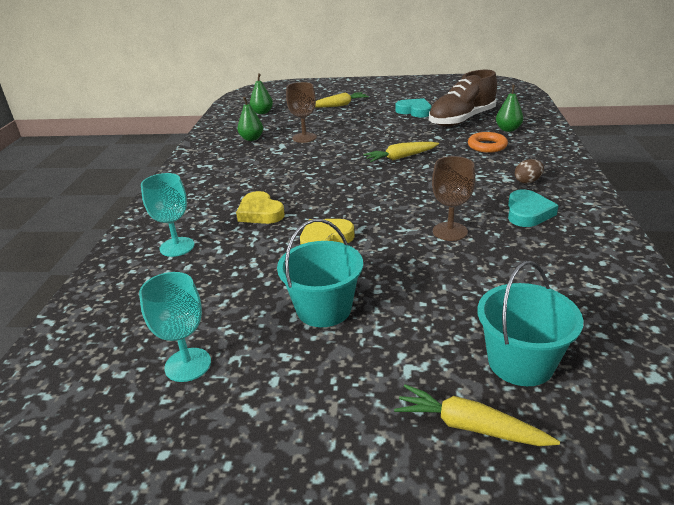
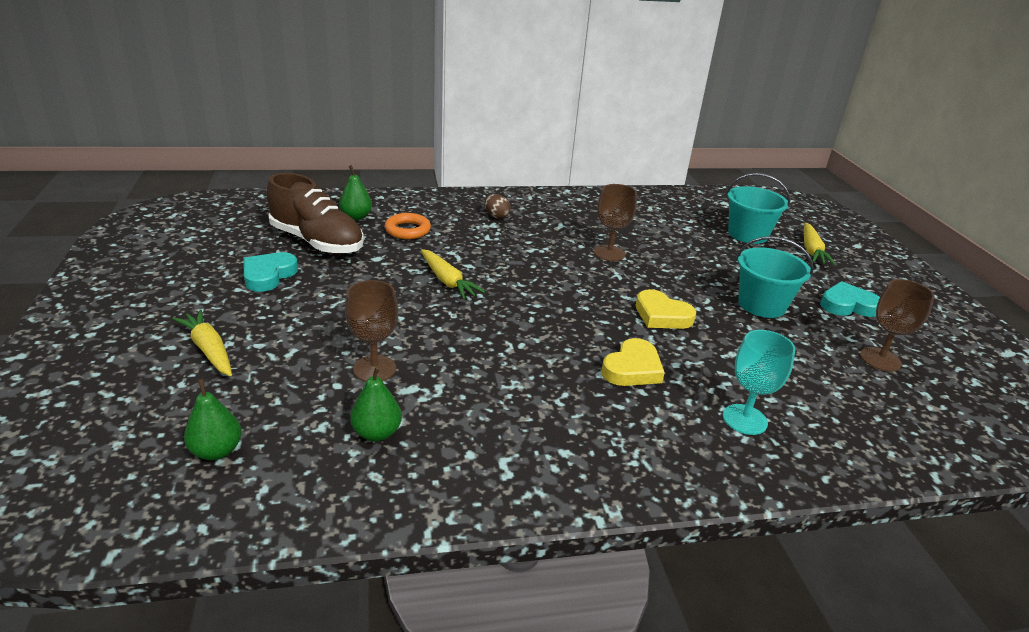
camera: 110 degrees left, 0 degrees up
(188, 365) = (880, 359): turquoise goblet -> brown goblet
(528, 212) = (558, 220): turquoise heart -> turquoise heart (848, 305)

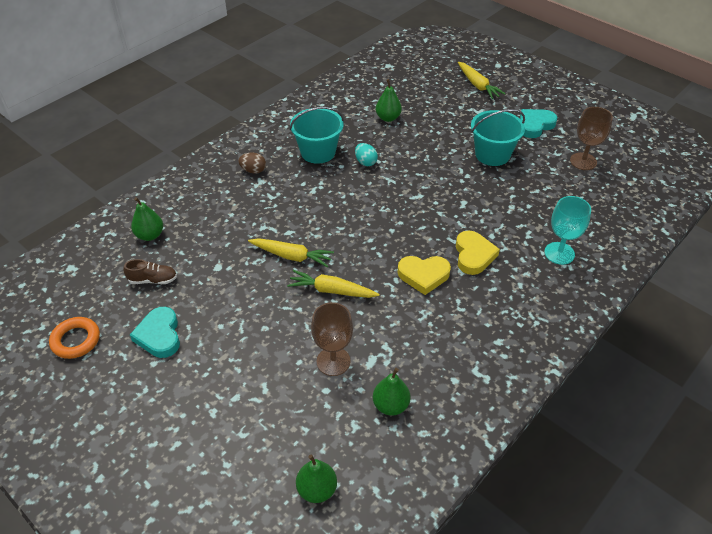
camera: 35 degrees left, 15 degrees up
(209, 350) = (207, 426): yellow carrot -> yellow carrot (332, 290)
(317, 242) = (153, 280): brown shoe -> brown shoe, size x0.44
(407, 230) = (206, 225): orange ring -> orange ring (76, 340)
(609, 253) = (365, 162): brown goblet -> turquoise egg
(662, 315) = (448, 200): yellow heart -> yellow heart (423, 275)
(675, 234) = (388, 118): none -> green pear
(747, 234) = (430, 91): turquoise bucket -> turquoise bucket (318, 152)

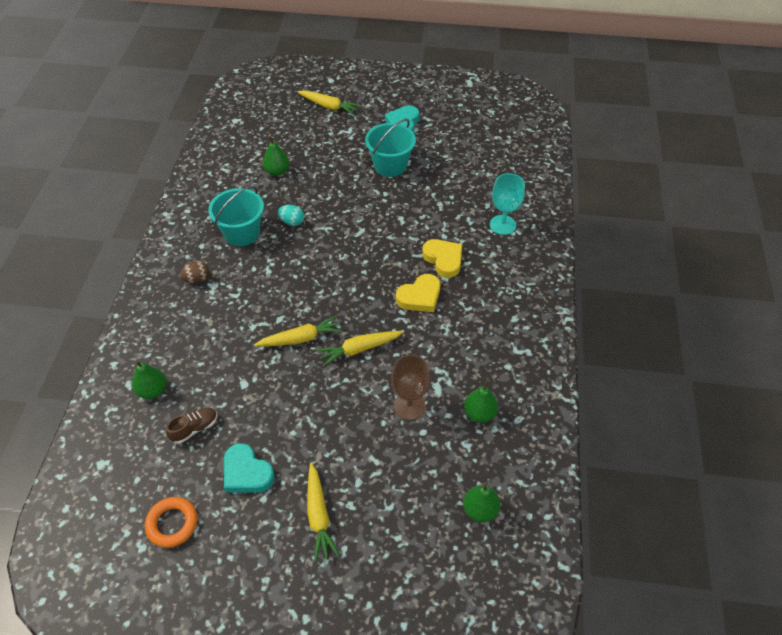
camera: 35 degrees left, 5 degrees up
(181, 404) = (319, 516): none -> yellow carrot
(583, 161) = (462, 139): brown goblet -> none

